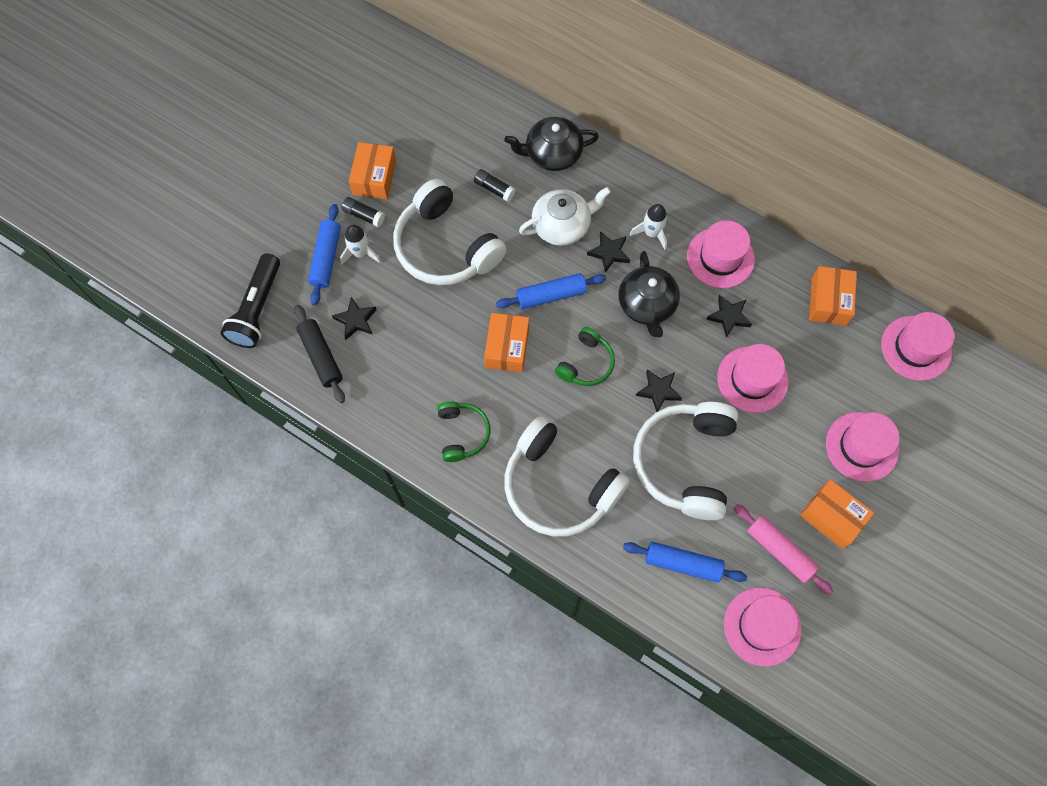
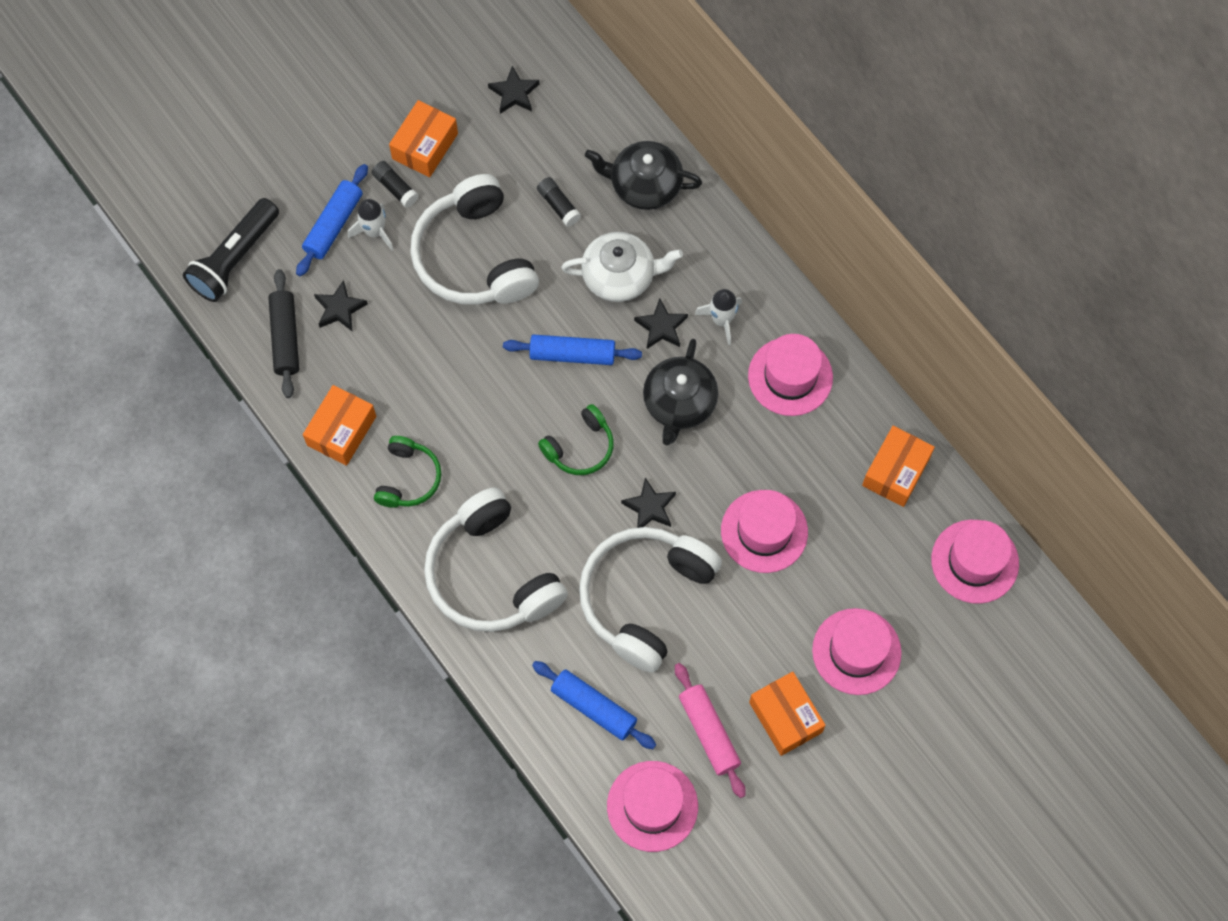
camera: 20 degrees right, 0 degrees up
(507, 347) = (497, 398): orange box -> orange box (341, 431)
(729, 316) = (769, 449): black star -> black star (514, 93)

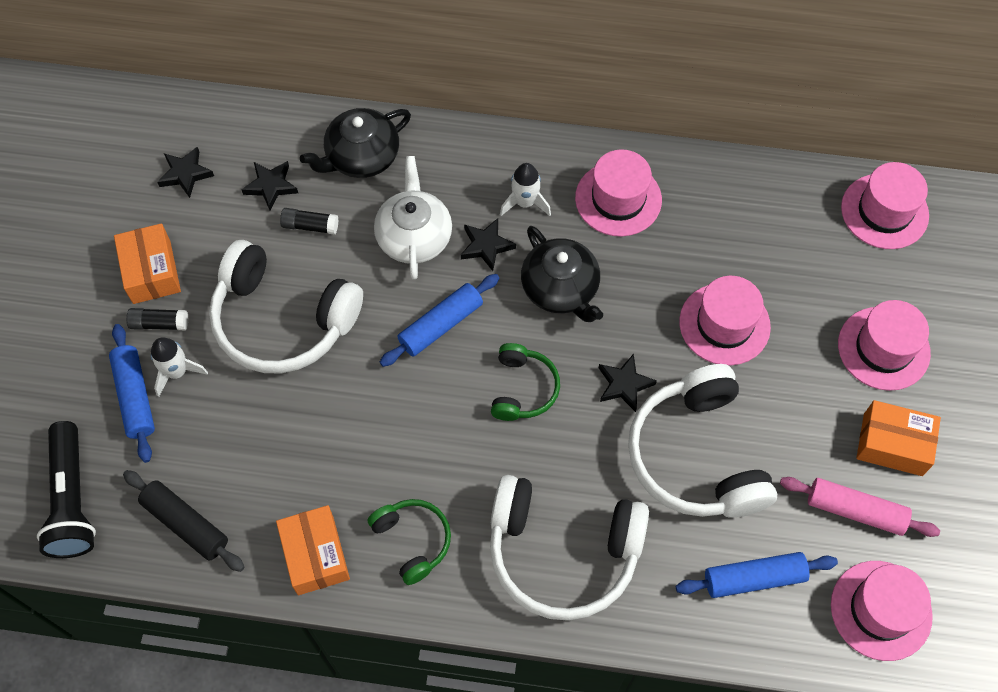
camera: 45 degrees left, 5 degrees down
(339, 309) = (210, 458): black star -> black star (271, 186)
(620, 276) = (414, 236): white teapot -> white teapot turned 45 degrees counterclockwise
(896, 471) = (764, 199): orange box -> none

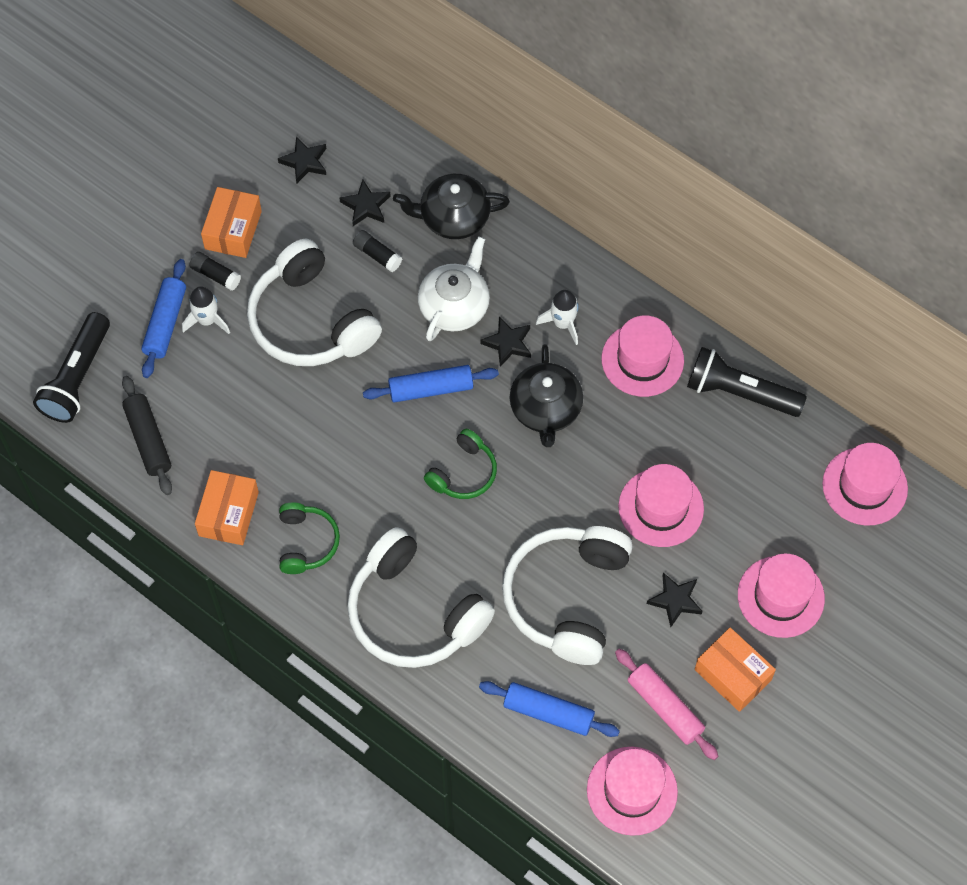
camera: 30 degrees right, 0 degrees up
(624, 384) = (546, 512): black star -> black star (675, 600)
(723, 185) = (740, 393): none -> black flashlight

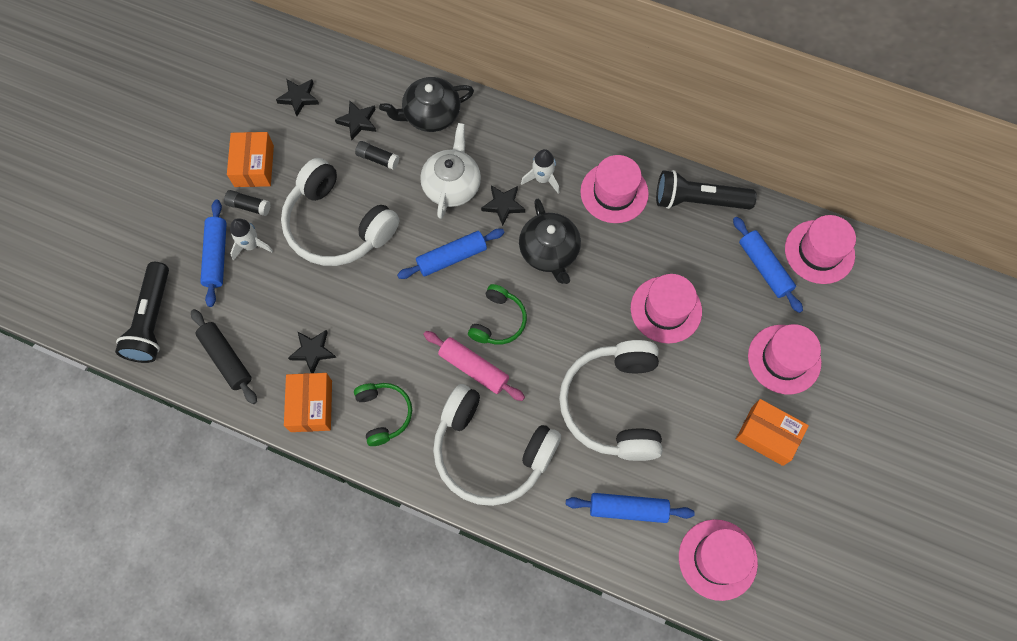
camera: 15 degrees left, 5 degrees up
(665, 707) = (722, 478): pink rolling pin -> pink rolling pin (474, 368)
(675, 600) = (701, 384): black star -> black star (313, 351)
(792, 489) = (764, 268): none -> blue rolling pin

